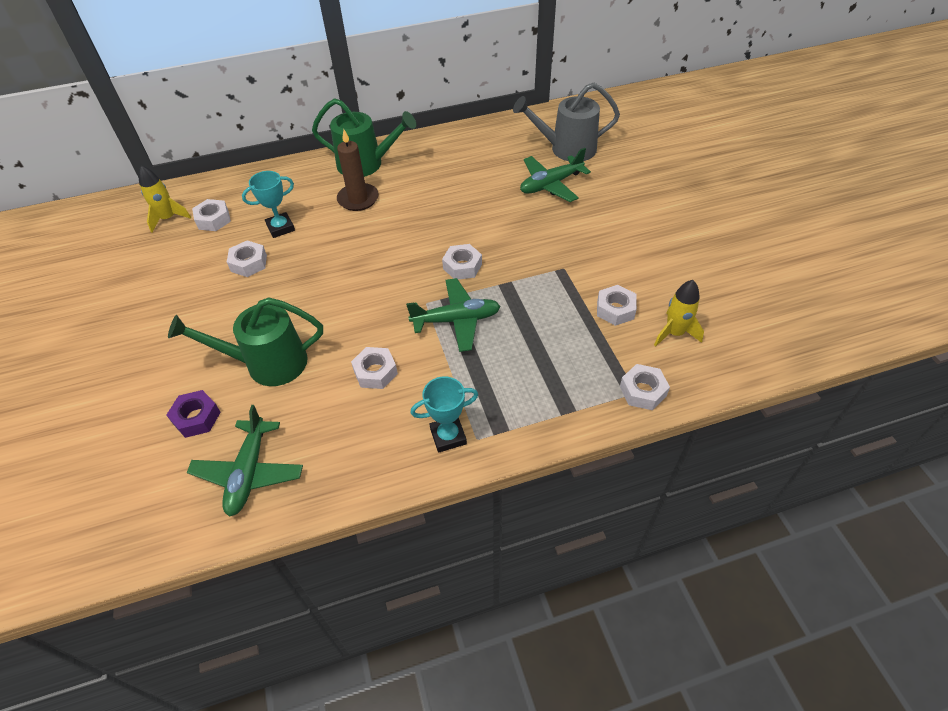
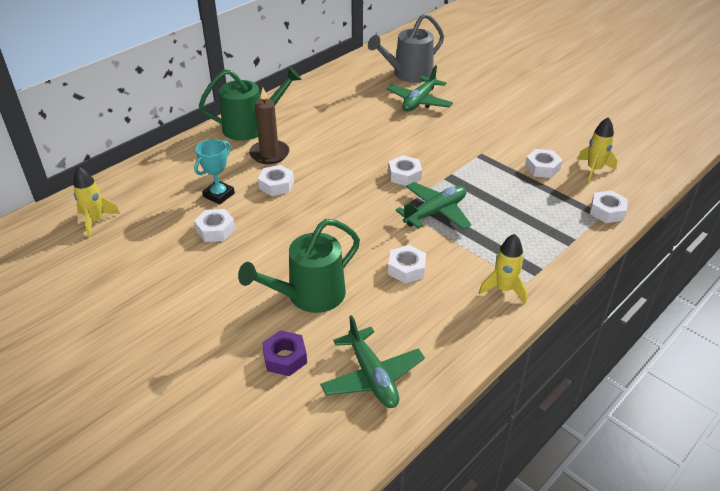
camera: 30 degrees left, 10 degrees down
(213, 220) = (145, 208): white nut -> white nut (276, 185)
(448, 436) = (503, 289): turquoise trophy -> yellow rocket

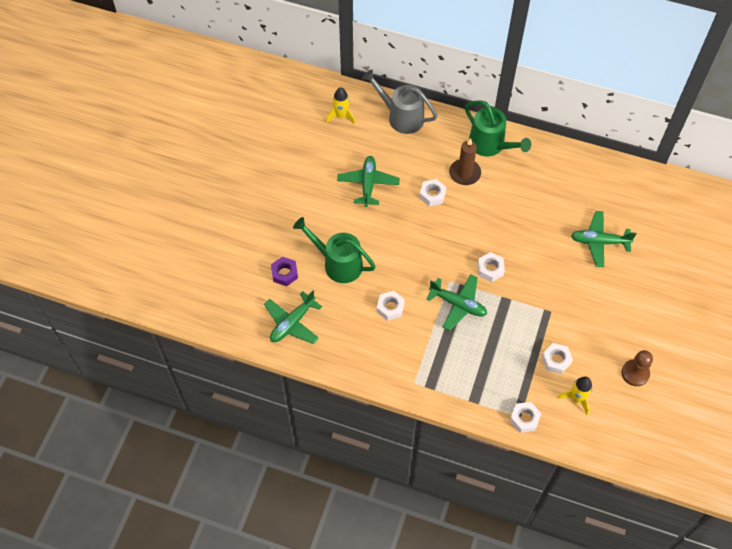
camera: 65 degrees right, 20 degrees up
(215, 230) = (368, 184): white nut -> green plane
(219, 195) = (402, 167): turquoise trophy -> none
(408, 74) = (637, 218): grey watering can -> grey watering can (401, 117)
(503, 289) = (401, 371): yellow rocket -> none
(578, 127) = (635, 373): none -> brown pawn

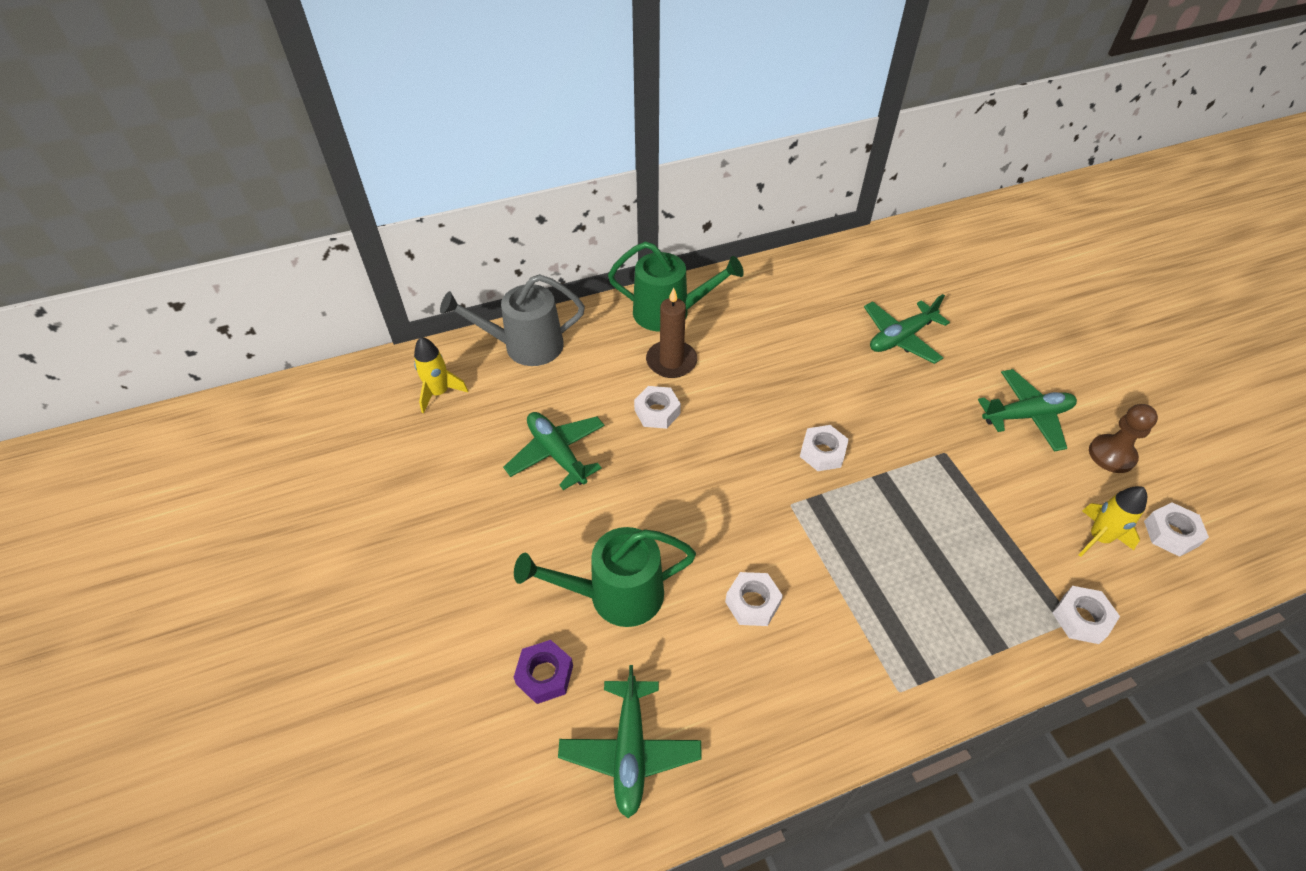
camera: 40 degrees left, 10 degrees down
(458, 304) = (833, 527): green plane -> green plane (1026, 416)
(556, 360) = (1020, 508): white nut -> white nut (1170, 533)

